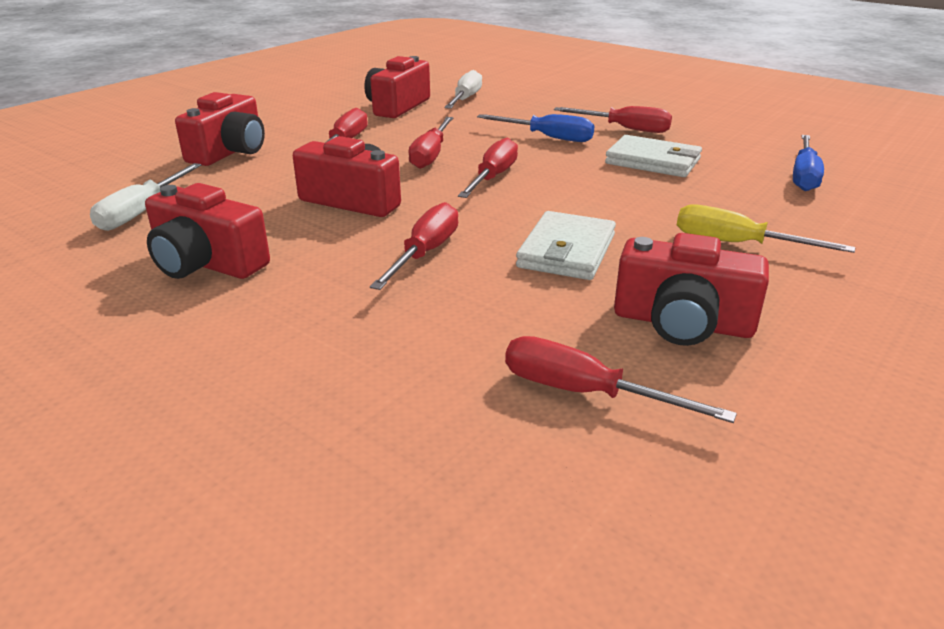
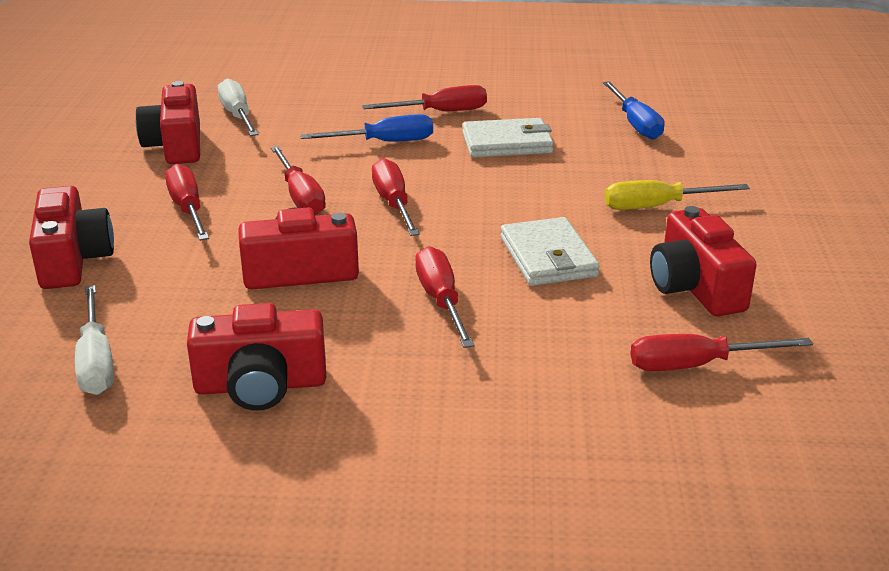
camera: 35 degrees left, 0 degrees up
(682, 323) = (695, 287): red camera -> red camera turned 90 degrees clockwise

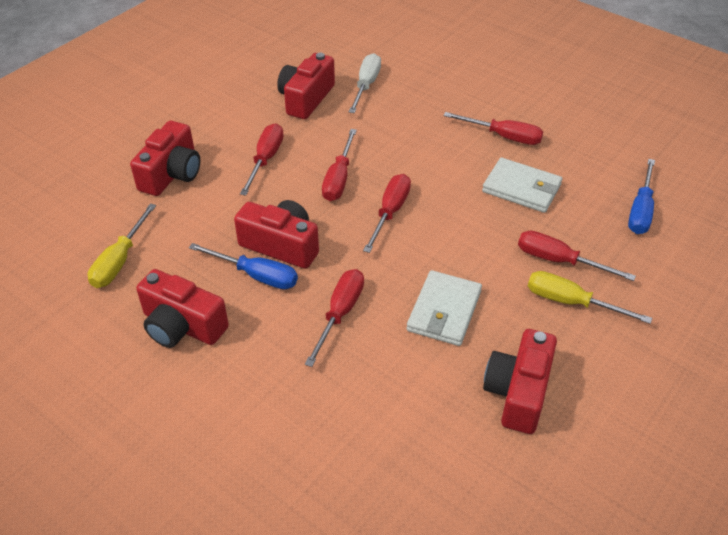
camera: 35 degrees right, 15 degrees up
(96, 361) = (120, 261): white screwdriver -> yellow screwdriver
(384, 142) = (437, 151): blue screwdriver -> blue screwdriver (256, 275)
(697, 365) = (447, 460): red screwdriver -> red screwdriver (559, 261)

